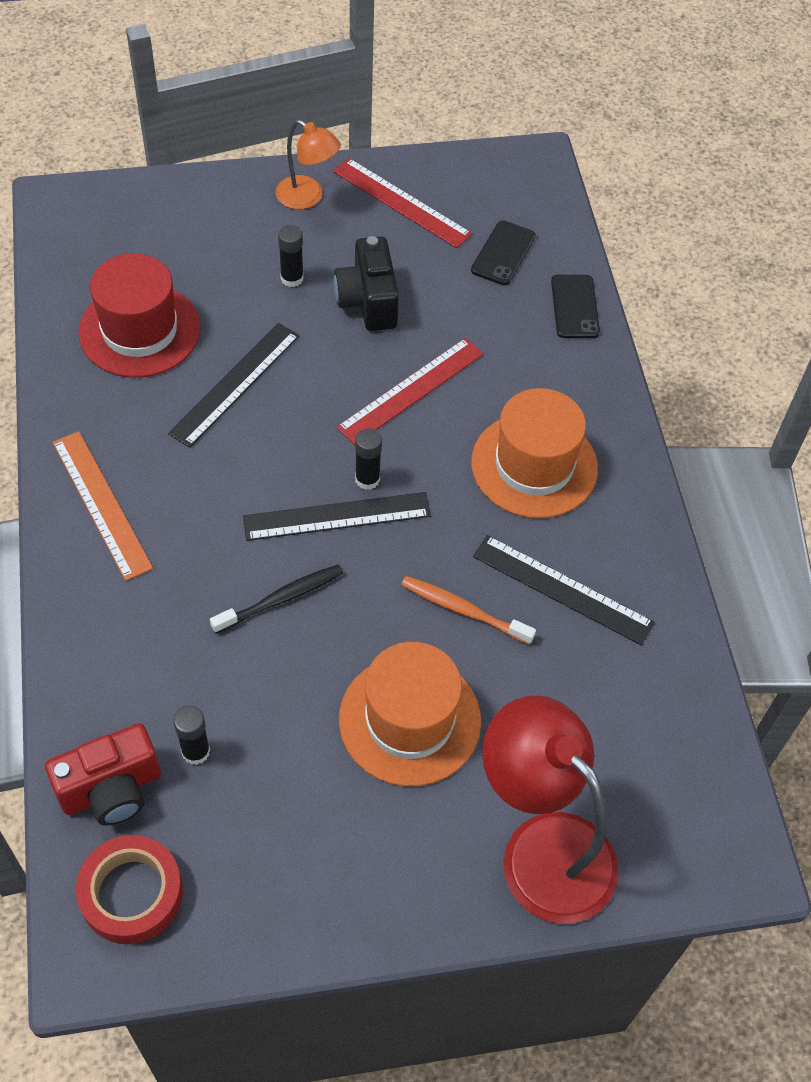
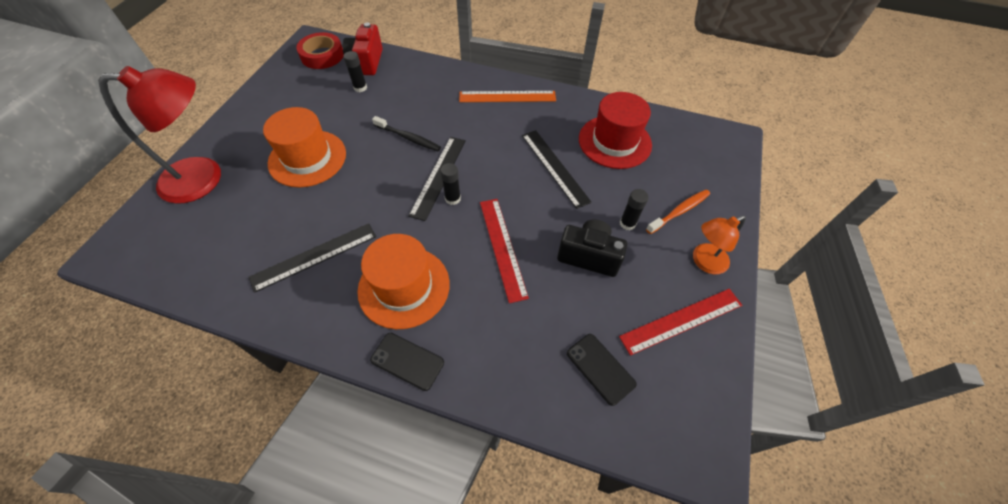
camera: 120 degrees right, 0 degrees up
(281, 599) = (408, 138): black toothbrush -> black toothbrush turned 60 degrees counterclockwise
(463, 610) = (342, 205): orange toothbrush -> orange toothbrush (679, 211)
(574, 307) = (521, 393): black phone -> black phone (407, 361)

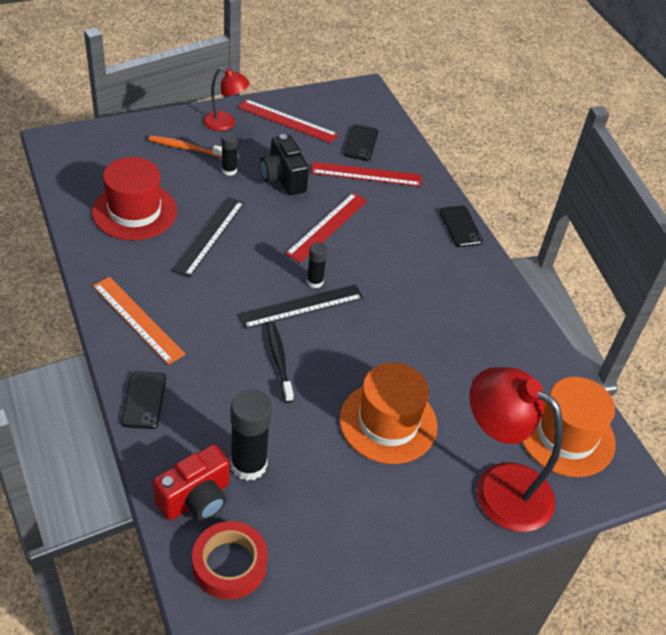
camera: 135 degrees left, 10 degrees down
(314, 256) = (461, 330): black ruler -> none
(360, 88) = (248, 465): black glue stick -> black glue stick, size x1.81
(404, 287) = (419, 260): orange hat -> orange hat (566, 435)
(445, 73) = (144, 400): none -> black phone
(546, 333) = (366, 174): none -> red ruler
(704, 262) = (225, 123): orange lamp -> red lamp

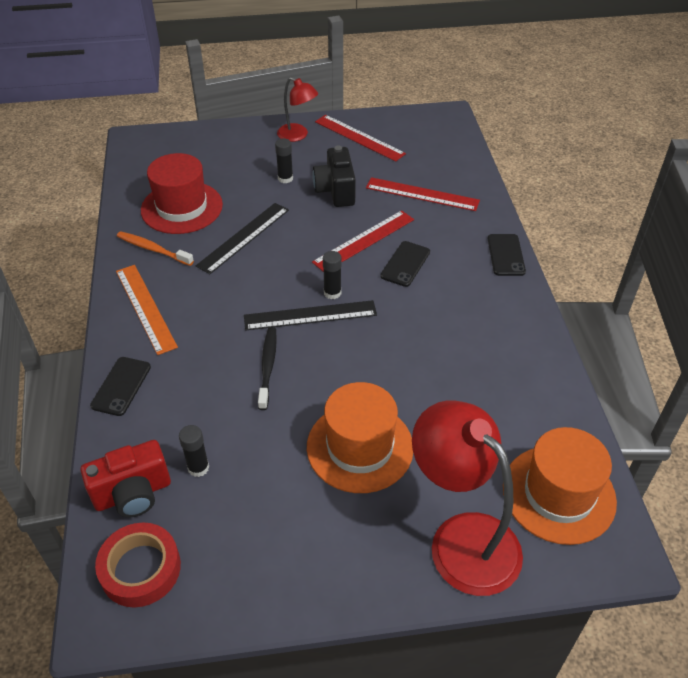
camera: 20 degrees right, 0 degrees up
(186, 148) = (252, 155): orange toothbrush -> orange toothbrush (153, 249)
(248, 465) = (198, 468): black glue stick -> black glue stick, size x0.55
(361, 143) = (427, 164): black phone -> black phone (405, 264)

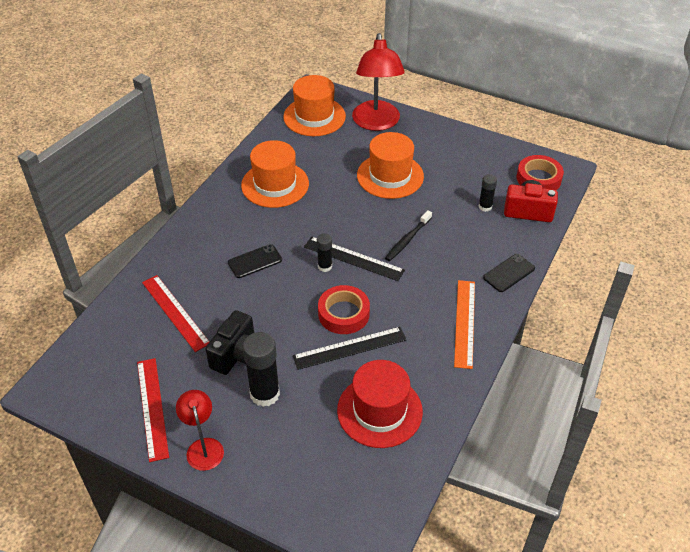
camera: 145 degrees left, 0 degrees up
(153, 249) = (430, 376): orange toothbrush -> none
(273, 260) = (343, 314): none -> red tape
(285, 178) = (265, 394): black glue stick -> black glue stick, size x1.81
(364, 240) = (263, 295): red ruler -> none
(483, 355) = (275, 184): none -> orange hat
(506, 255) = (182, 232): black phone -> none

